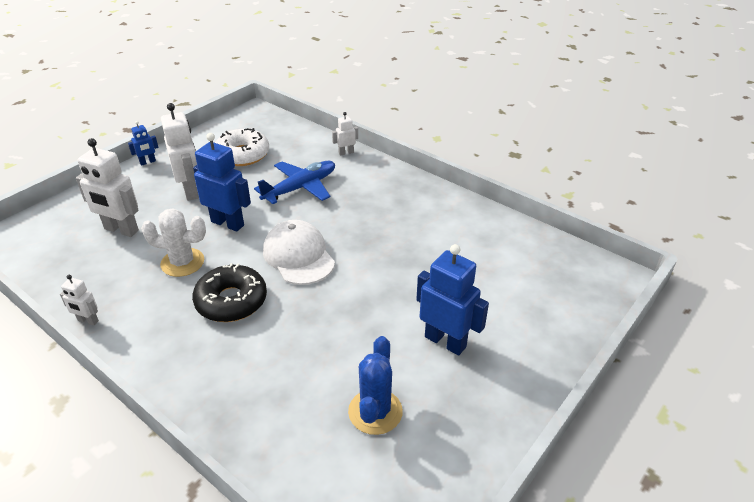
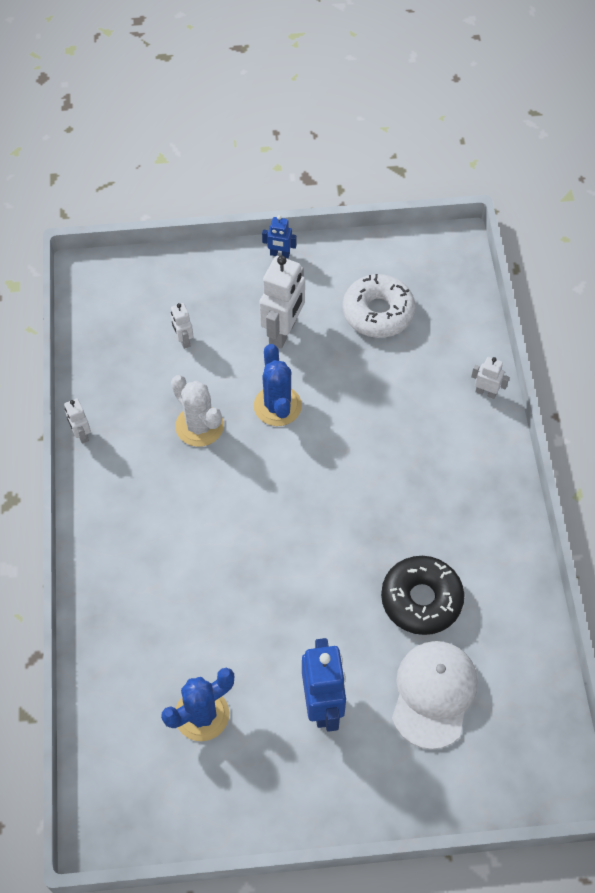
camera: 45 degrees right, 20 degrees up
(121, 230) = (183, 340): white robot -> white robot, size x0.51
(228, 223) = (277, 406): blue robot -> blue cactus
(231, 301) = (199, 507): black donut -> black donut (421, 599)
(298, 256) = (299, 501): white cap -> white cap (433, 694)
(300, 188) = (386, 410): blue plane -> none

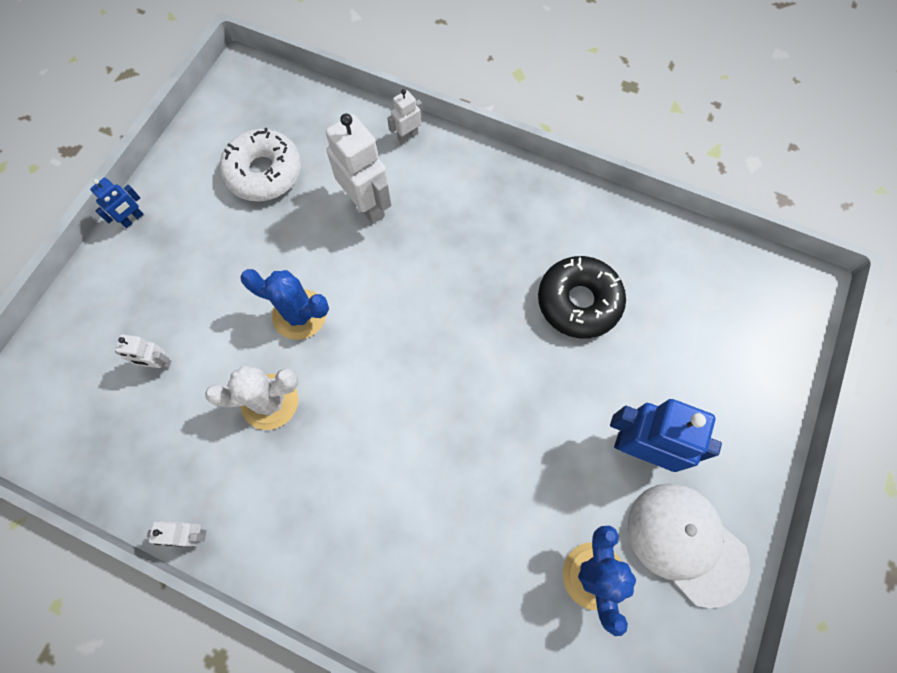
camera: 60 degrees left, 10 degrees up
(283, 332) = (222, 264): white robot -> white robot (367, 205)
(433, 694) = (675, 343): white cap -> white cap (686, 543)

